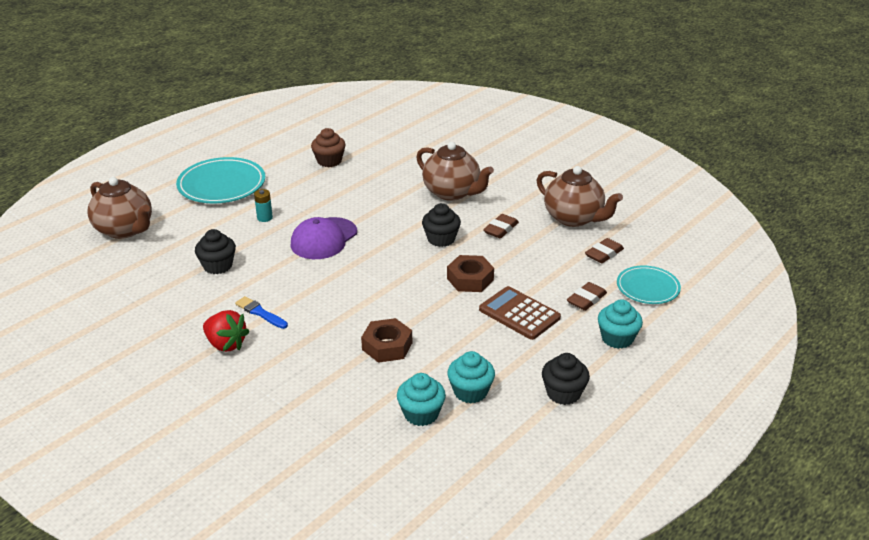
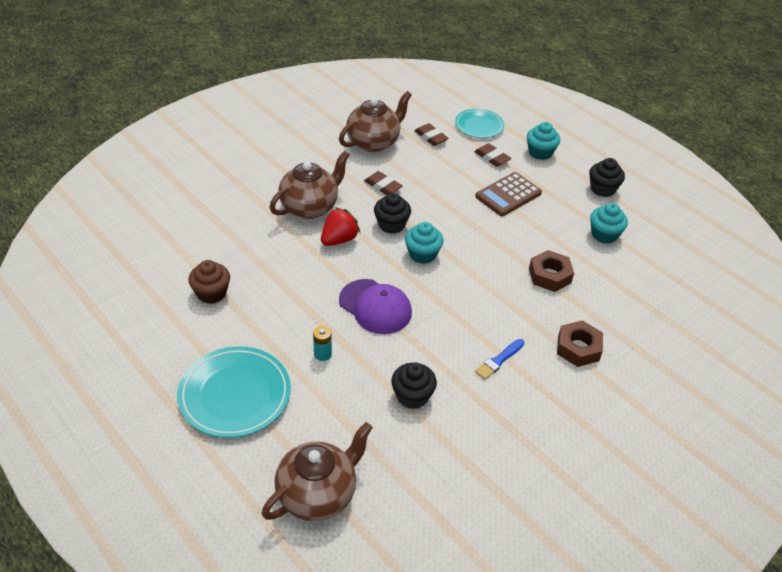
camera: 85 degrees left, 10 degrees up
(226, 344) = (547, 387): red strawberry -> red strawberry (339, 239)
(421, 414) = (631, 264): turquoise cupcake -> turquoise cupcake (422, 254)
(470, 279) = (457, 215): brown nut -> brown nut (578, 348)

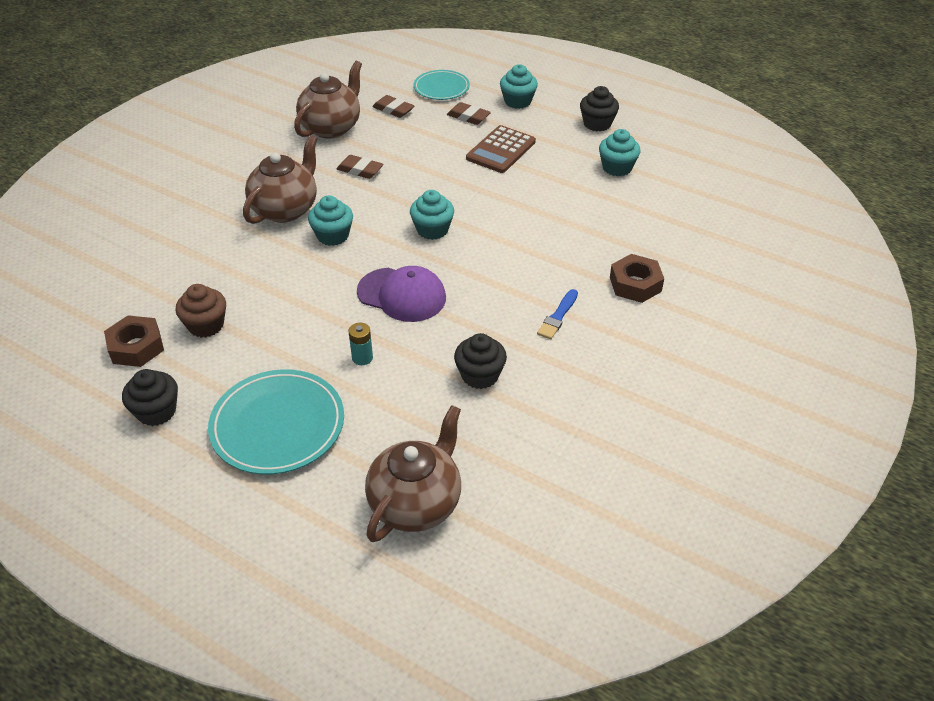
camera: 15 degrees left, 0 degrees up
(339, 239) = (333, 235): red strawberry -> turquoise cupcake
(391, 225) = (386, 207): black cupcake -> black cupcake (156, 411)
(550, 275) = (577, 220): brown nut -> brown nut (136, 347)

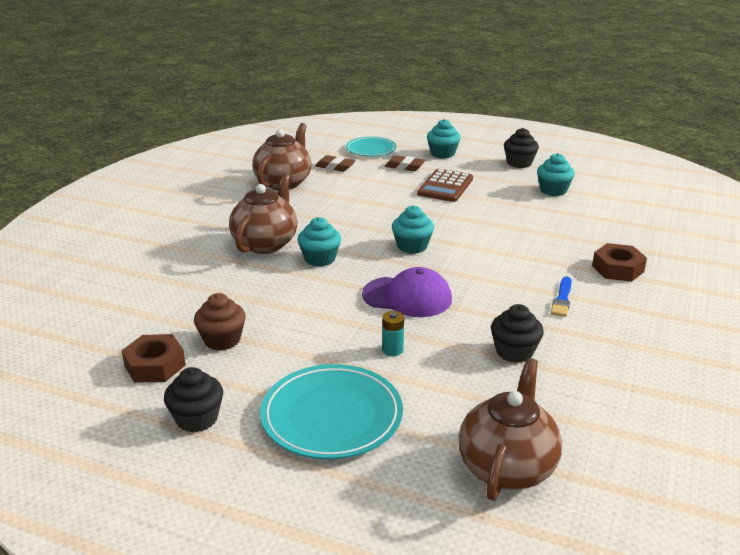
camera: 10 degrees left, 15 degrees down
(360, 170) = (324, 210): brown eraser -> none

